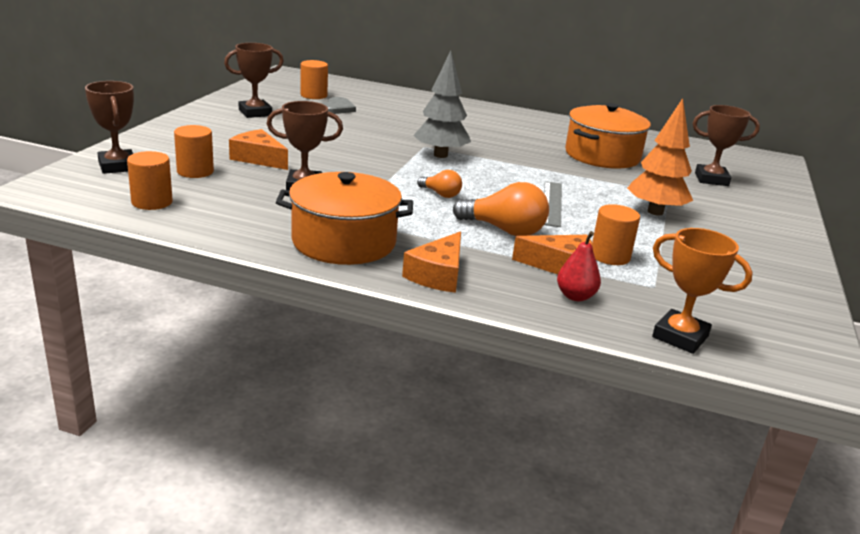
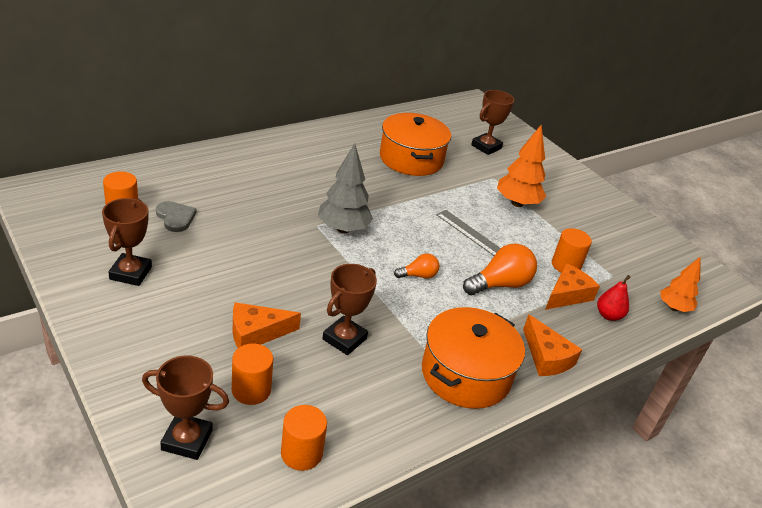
camera: 55 degrees left, 10 degrees up
(680, 337) = (673, 308): orange trophy -> orange tree

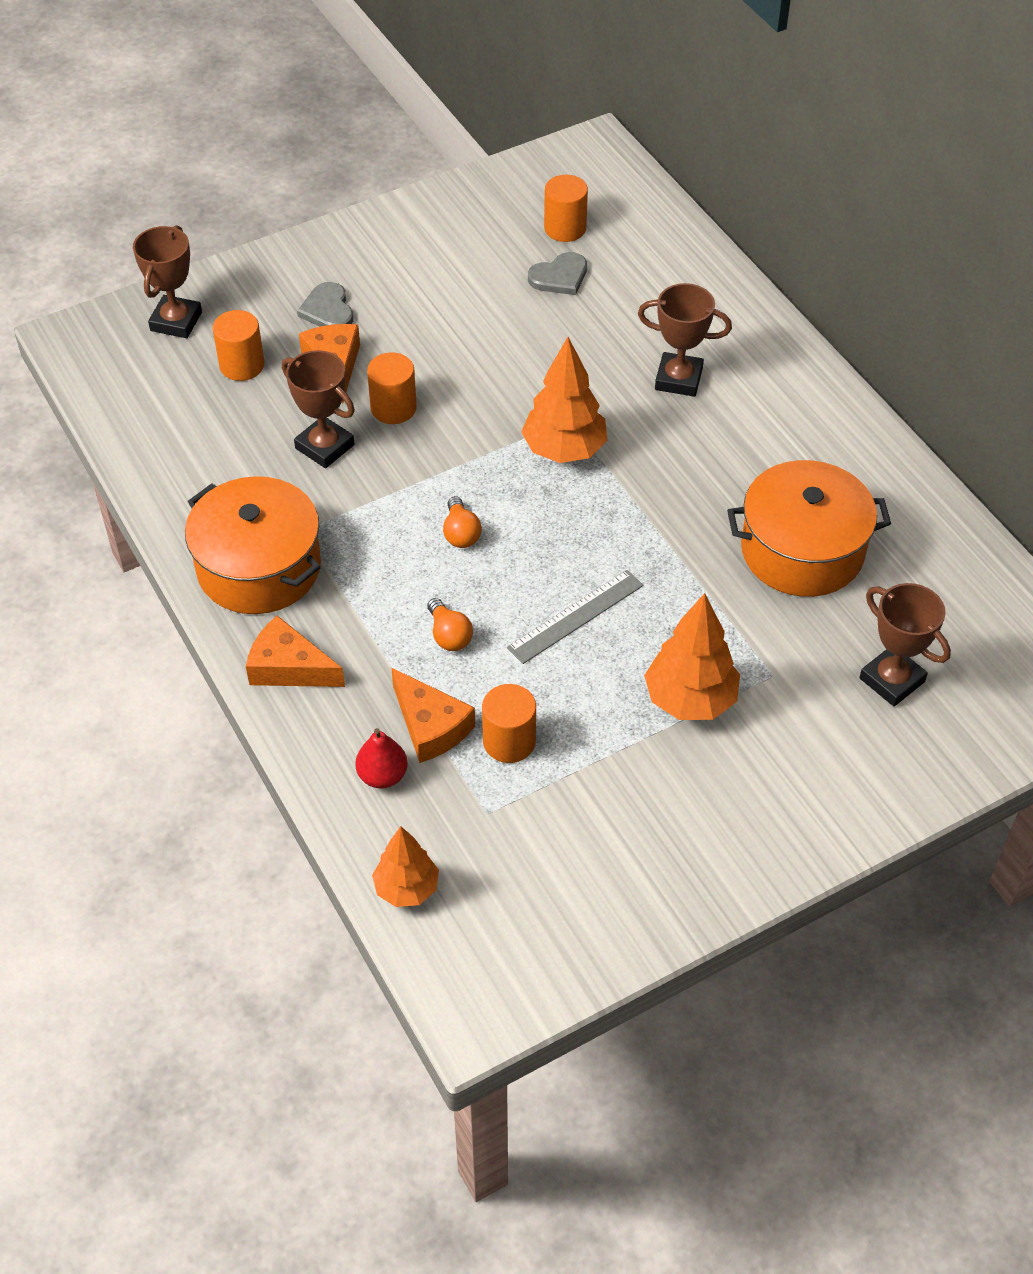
camera: 100 degrees right, 15 degrees up
(131, 273) = (437, 251): brown trophy -> brown trophy (678, 379)
(189, 336) = (328, 310): none -> grey heart
(301, 453) = (149, 408): orange cylinder -> orange cylinder (393, 408)
(343, 229) = (564, 450): grey tree -> orange tree
(500, 284) = (449, 635): orange light bulb -> orange light bulb, size x0.56
(546, 357) = (289, 667): orange cheese -> orange cheese turned 45 degrees clockwise

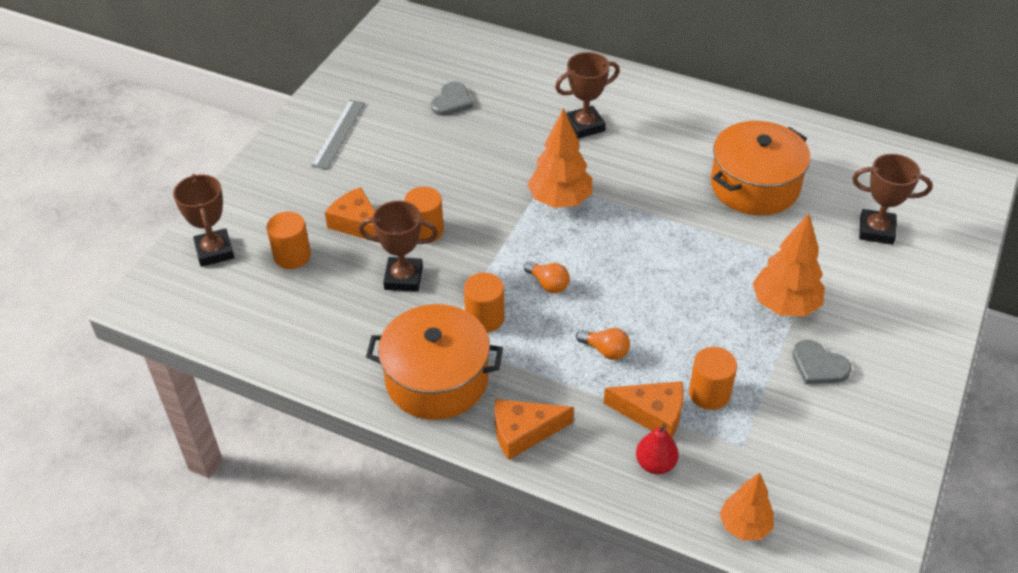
camera: 35 degrees left, 5 degrees down
(328, 310) = (318, 192): grey heart -> grey heart (818, 366)
(565, 228) = (426, 72): orange cylinder -> orange cylinder (485, 318)
(575, 616) = (669, 294): grey ruler -> grey ruler (338, 134)

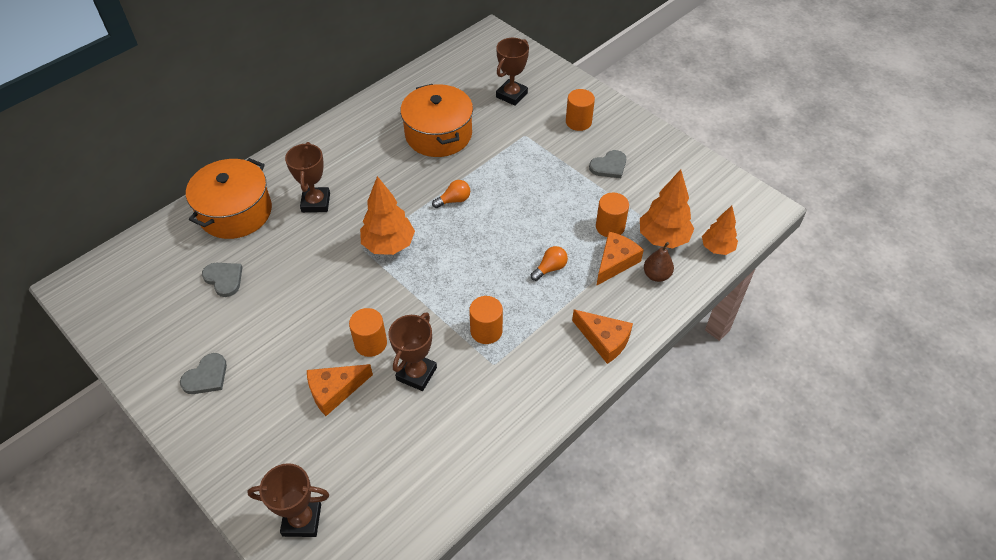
camera: 70 degrees left, 5 degrees up
(292, 256) = (345, 453): orange cylinder -> orange cylinder (578, 122)
(338, 134) = (206, 376): grey ruler -> grey heart
(437, 379) = (533, 380): orange pot -> orange pot (235, 212)
(523, 432) = (604, 340): orange cheese -> orange cheese turned 60 degrees counterclockwise
(548, 284) = (471, 280): orange light bulb -> orange light bulb (454, 200)
(655, 464) = (656, 275): red pear -> brown pear
(784, 305) = (553, 162): orange tree -> orange tree (663, 238)

